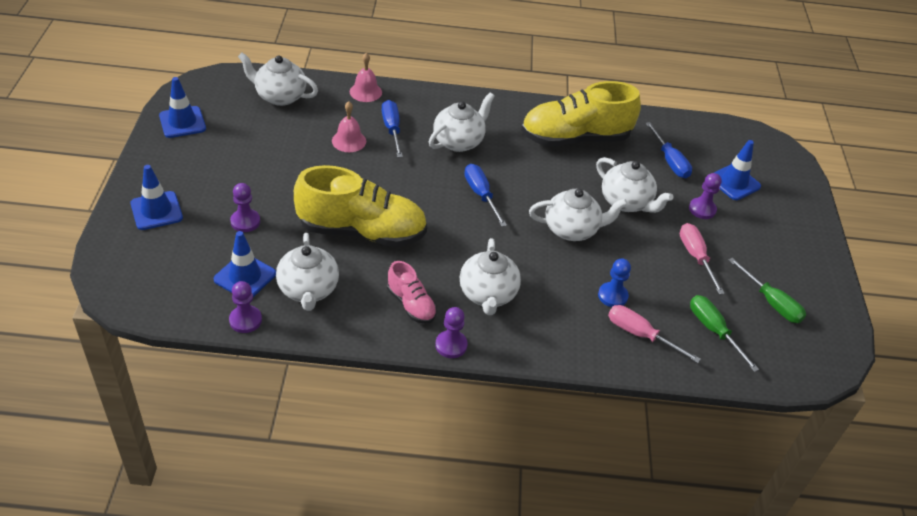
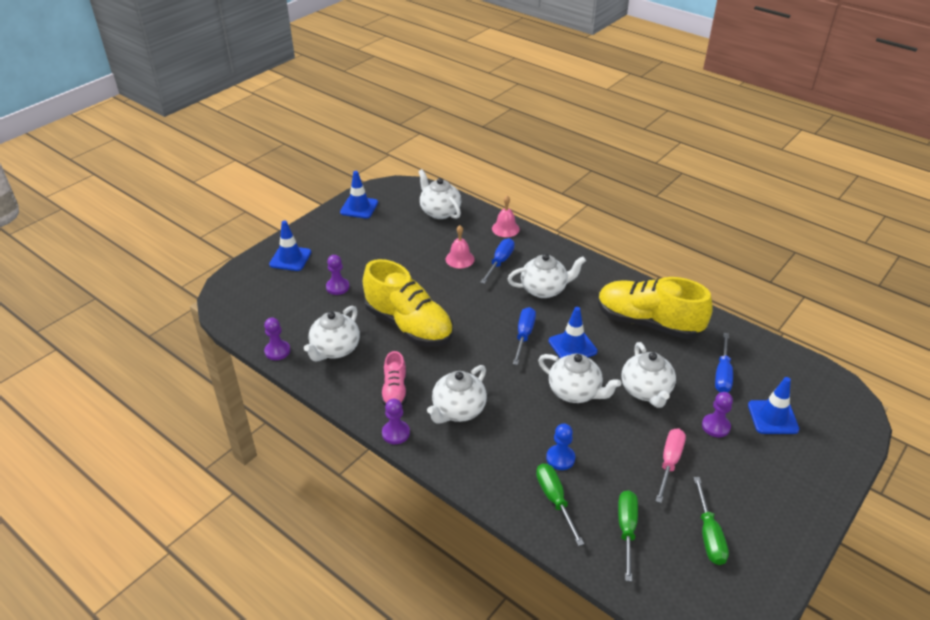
camera: 40 degrees right, 5 degrees down
(245, 277) = (303, 323): blue traffic cone -> blue traffic cone (572, 346)
(640, 335) = (555, 500): pink screwdriver -> green screwdriver

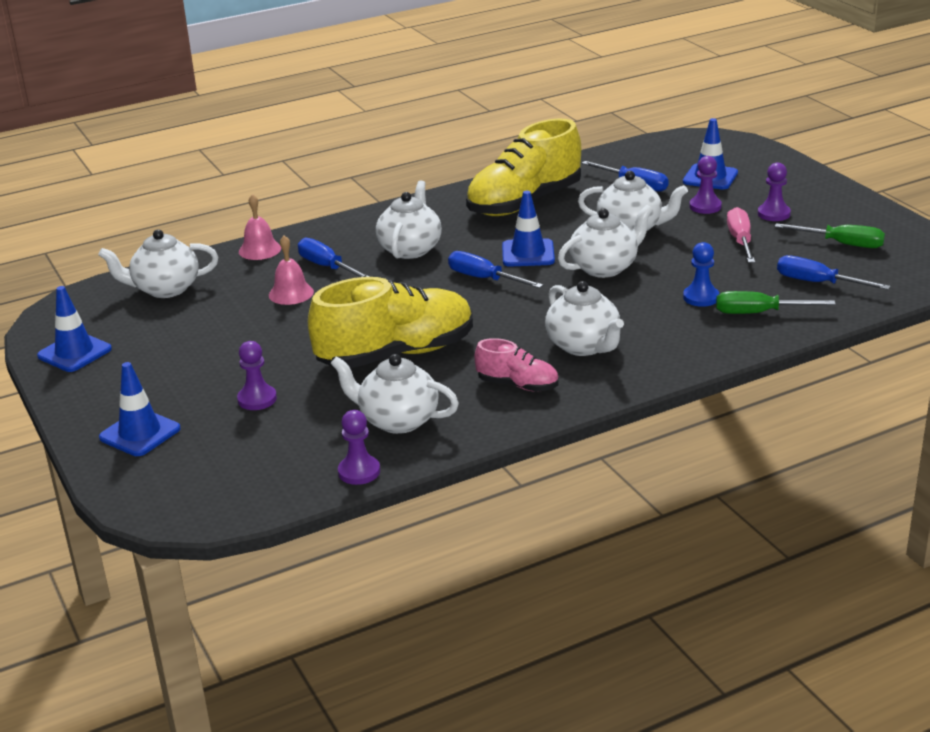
camera: 65 degrees left, 10 degrees down
(335, 349) = (397, 420): white teapot -> white teapot turned 150 degrees clockwise
(396, 433) = (595, 396): purple pawn -> purple pawn (773, 214)
(626, 530) = (817, 283): green screwdriver -> blue screwdriver
(669, 462) = (740, 241): pink screwdriver -> pink screwdriver turned 45 degrees clockwise

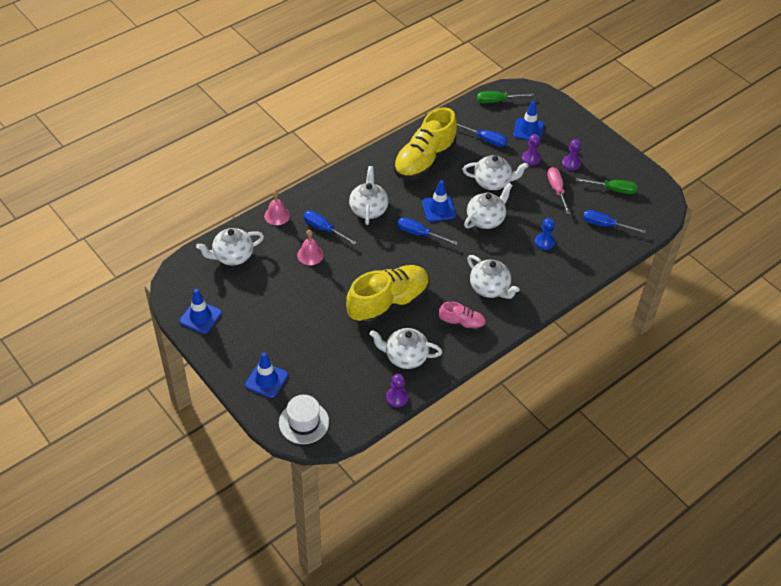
camera: 15 degrees left, 20 degrees up
(175, 492) = (304, 422): none -> white hat
(257, 399) = (322, 347): purple pawn -> none
(759, 313) = (578, 253): green screwdriver -> green screwdriver (497, 101)

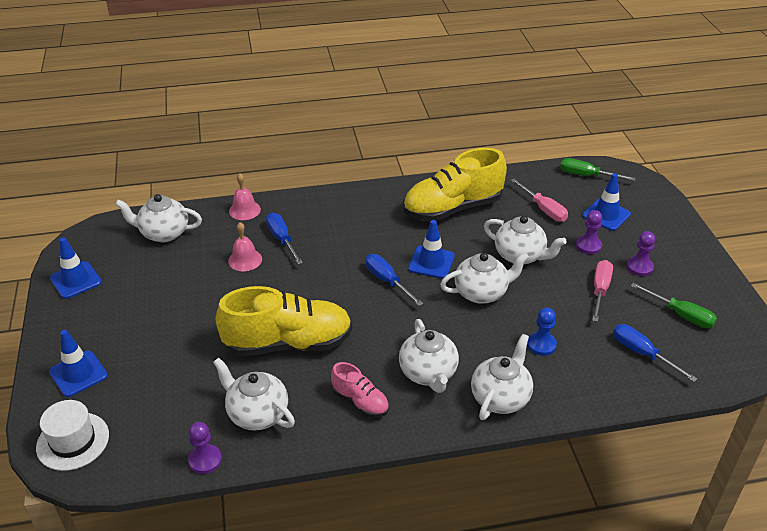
camera: 30 degrees right, 10 degrees down
(368, 209) = (348, 236): white teapot -> white teapot (500, 397)
(485, 139) = (543, 209): blue screwdriver -> pink screwdriver

